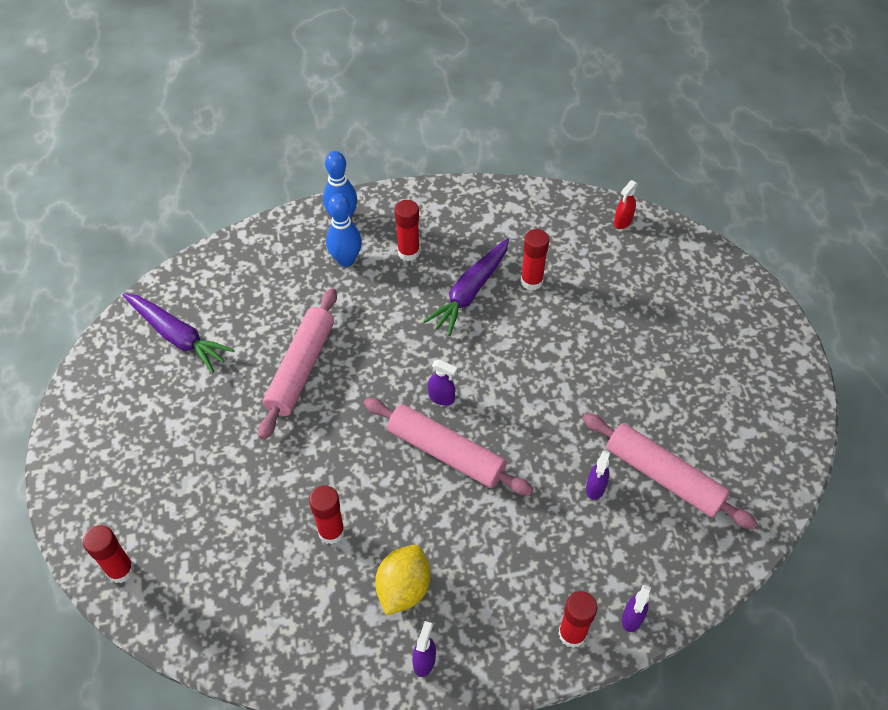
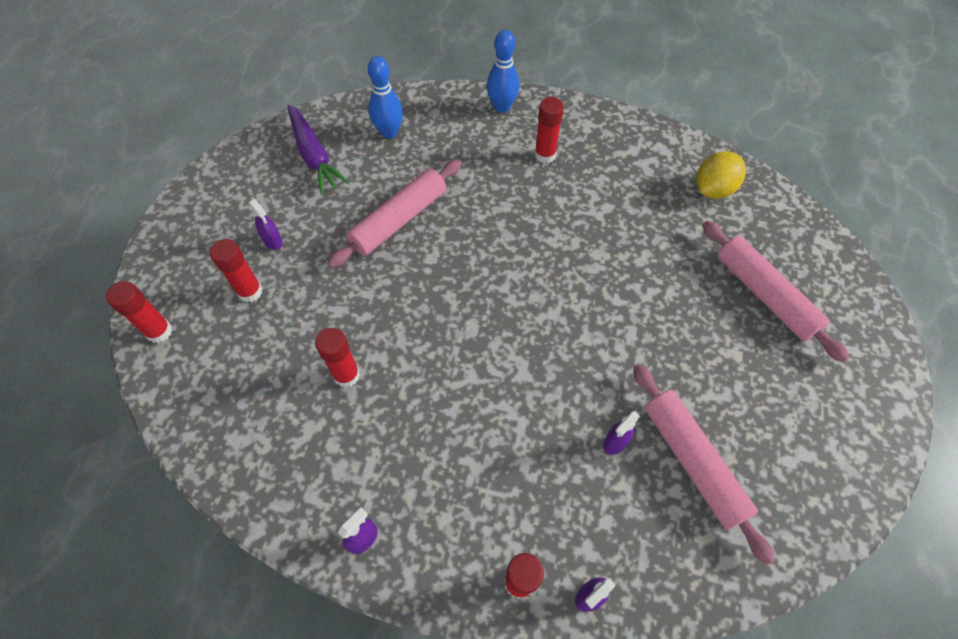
camera: 25 degrees right, 5 degrees up
(346, 260) = (486, 142): blue bowling pin -> blue bowling pin (389, 132)
(403, 588) = (382, 457): yellow lemon -> yellow lemon (713, 189)
(441, 397) = (509, 294): purple spray bottle -> purple spray bottle (273, 241)
(446, 452) = (487, 346): pink rolling pin -> pink rolling pin (764, 295)
(470, 292) = (583, 209): purple carrot -> none
(531, 281) = (647, 220): red glue stick -> red glue stick (250, 291)
(622, 221) = (764, 197): red spray bottle -> none

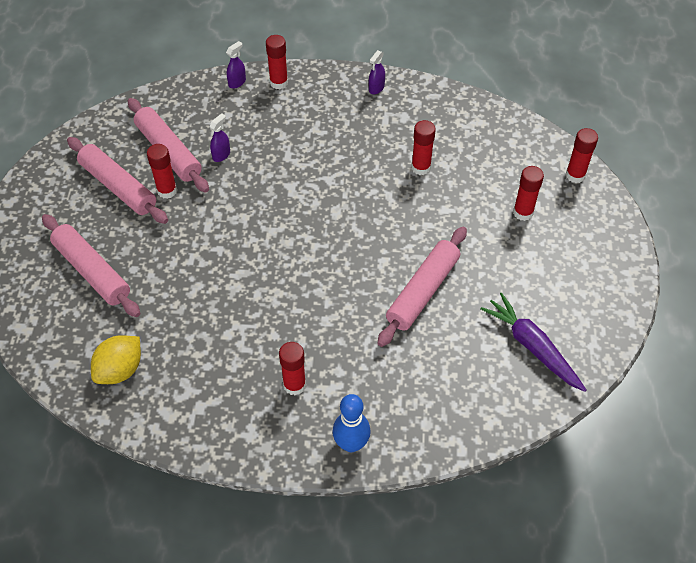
camera: 170 degrees right, 5 degrees down
(273, 241) = (526, 255): purple spray bottle -> none
(389, 132) = (466, 388): blue bowling pin -> none
(688, 393) = (167, 191): none -> red glue stick
(755, 411) = (118, 186): none -> pink rolling pin

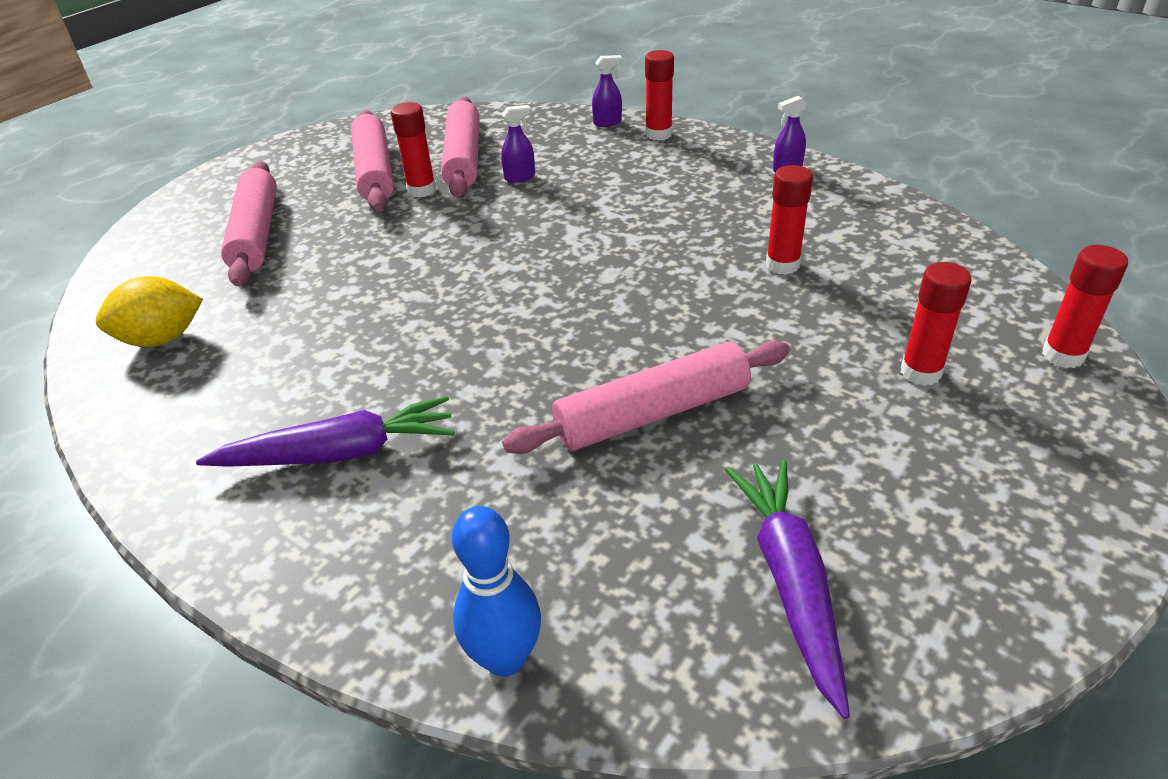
camera: 35 degrees right, 15 degrees down
(294, 385) = (339, 453): red glue stick -> purple carrot
(351, 444) = (330, 579): blue bowling pin -> blue bowling pin (505, 658)

